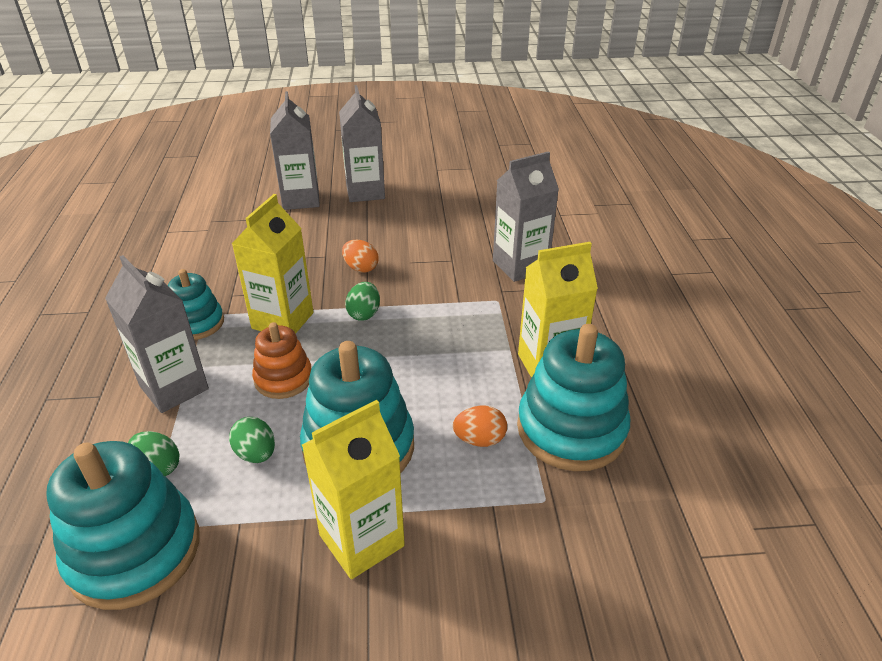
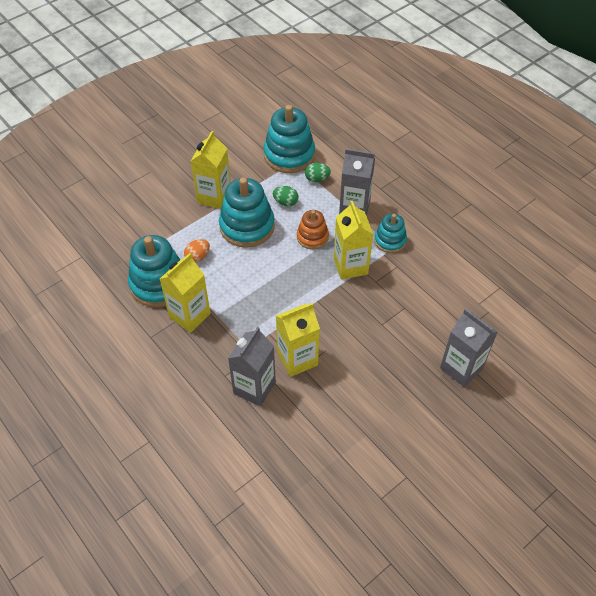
camera: 145 degrees right, 15 degrees up
(361, 268) = (350, 326): orange egg -> none
(364, 314) = (313, 294): green egg -> none
(365, 192) = (428, 406): grey carton -> none
(450, 267) = (297, 359): none -> yellow carton

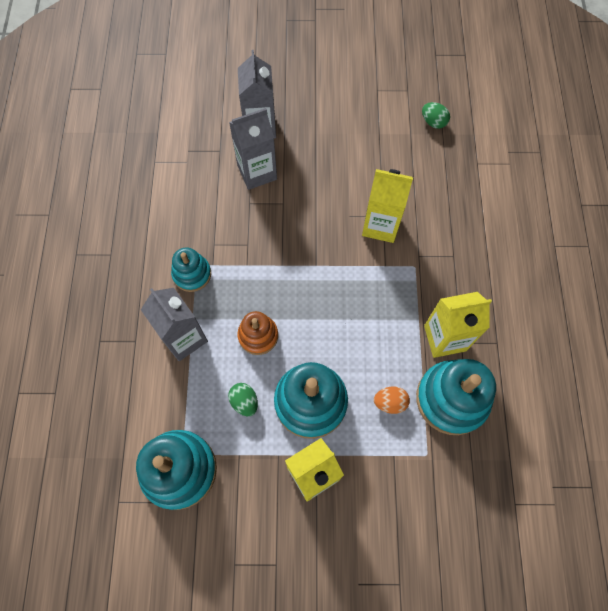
camera: 140 degrees left, 15 degrees up
(254, 387) = (436, 227): grey carton -> grey carton (257, 172)
(317, 179) = (183, 407): green egg -> green egg (433, 122)
(350, 266) = (254, 276): yellow carton -> none

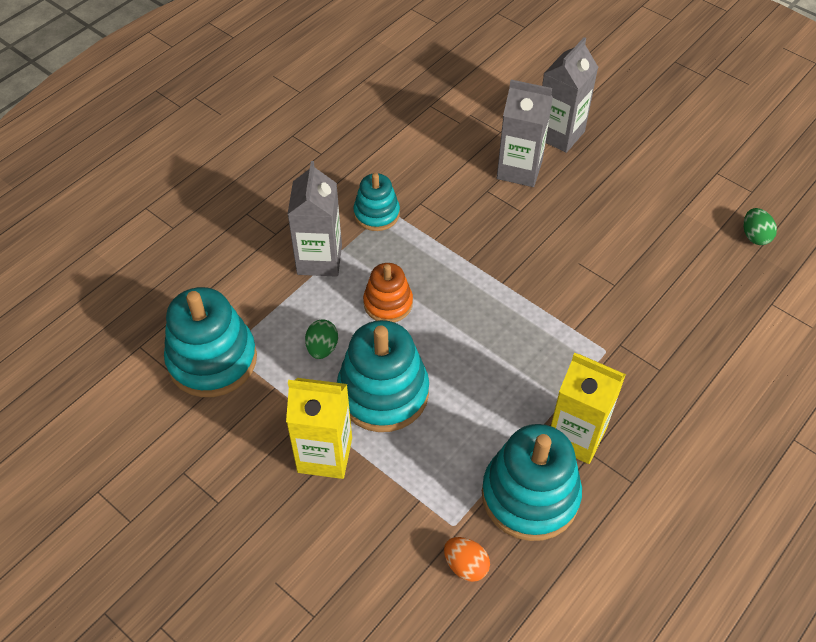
camera: 40 degrees right, 15 degrees down
(380, 225) = (604, 291): yellow carton -> none
(390, 402) = (461, 451): orange egg -> orange egg (465, 565)

